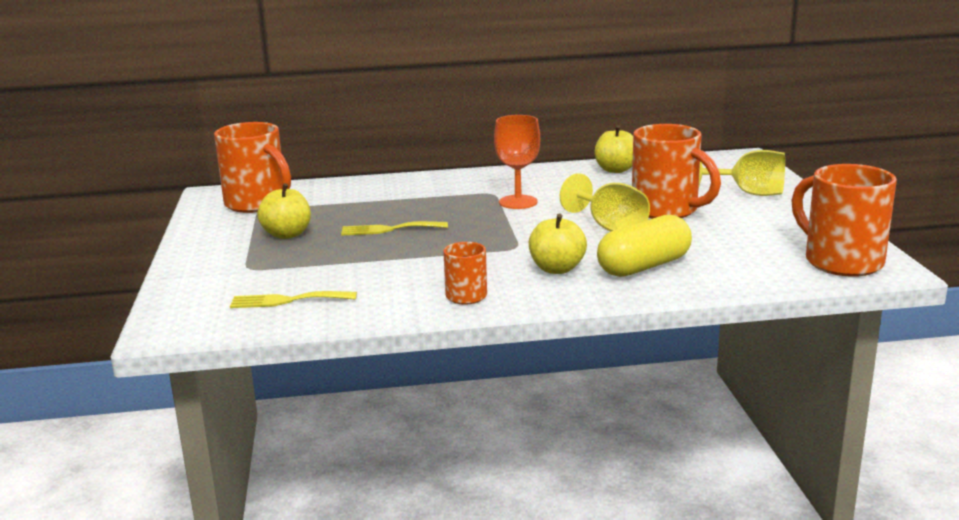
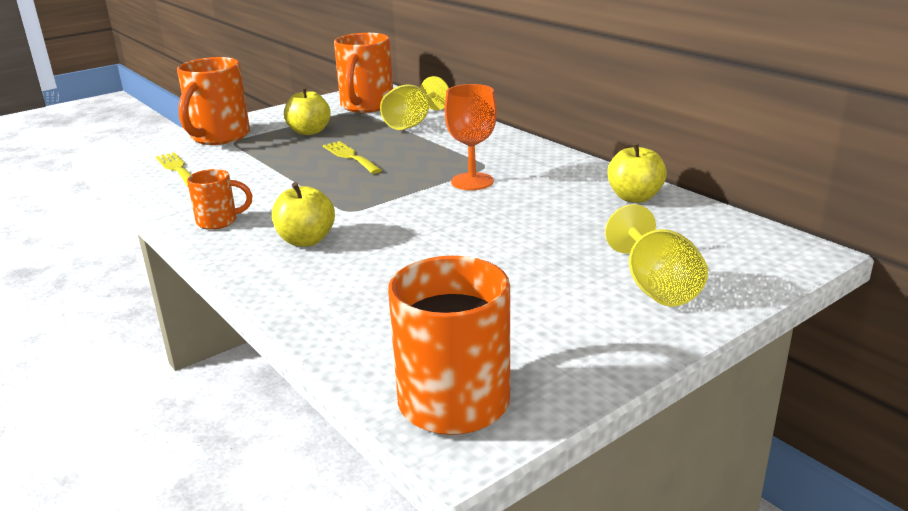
camera: 60 degrees right, 5 degrees up
(610, 227) = (444, 236): yellow goblet -> yellow goblet (412, 123)
(644, 266) = (343, 278): yellow capsule -> none
(667, 211) = (529, 253): orange mug -> orange mug (218, 137)

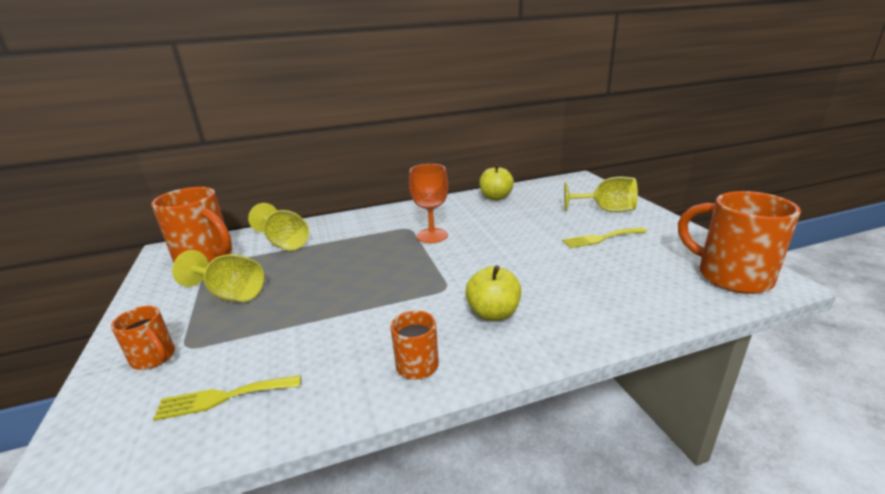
camera: 70 degrees left, 0 degrees up
(218, 137) = (154, 358): orange mug -> orange mug, size x0.53
(309, 132) = (230, 294): yellow apple -> yellow goblet
(350, 156) = (326, 277): yellow fork -> yellow fork (601, 238)

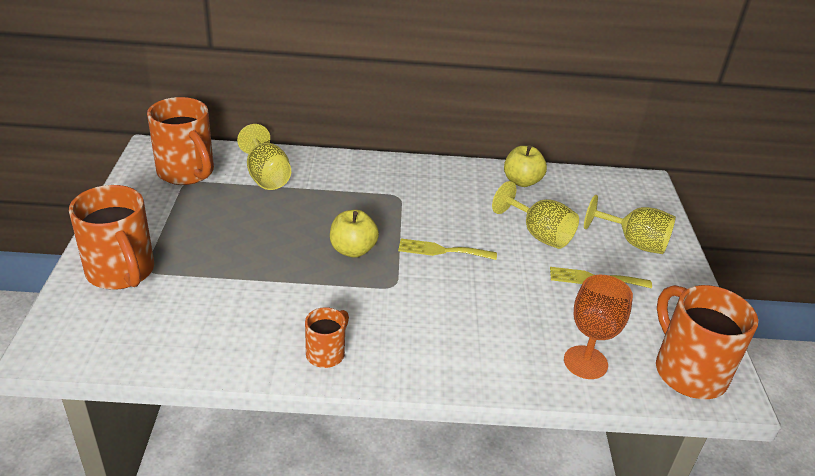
camera: 15 degrees right, 10 degrees up
(154, 358) = (121, 272): orange mug -> orange mug, size x1.89
(223, 397) = (165, 327): yellow fork -> yellow fork (442, 250)
(230, 294) = (197, 225): yellow goblet -> yellow goblet (539, 234)
(432, 235) = (417, 215): orange goblet -> orange goblet (585, 362)
(493, 313) = (420, 328): yellow apple -> yellow apple (353, 250)

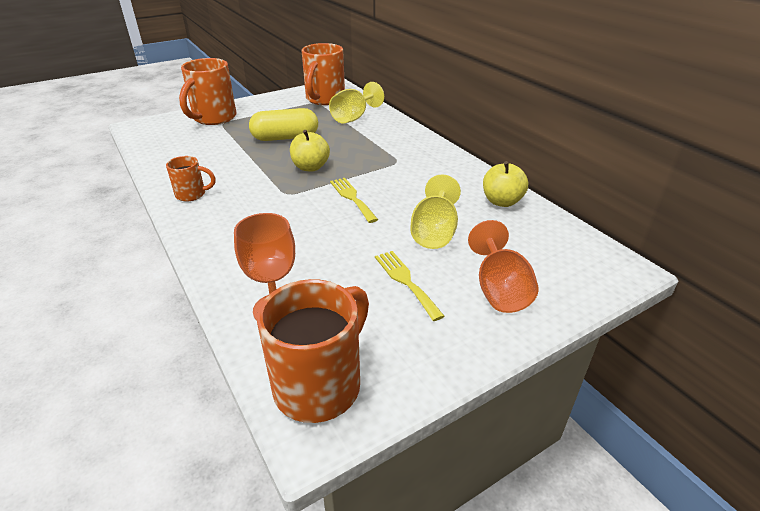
camera: 60 degrees right, 0 degrees up
(259, 239) = (285, 138): none -> yellow capsule
(633, 242) = (499, 289): yellow goblet -> orange goblet

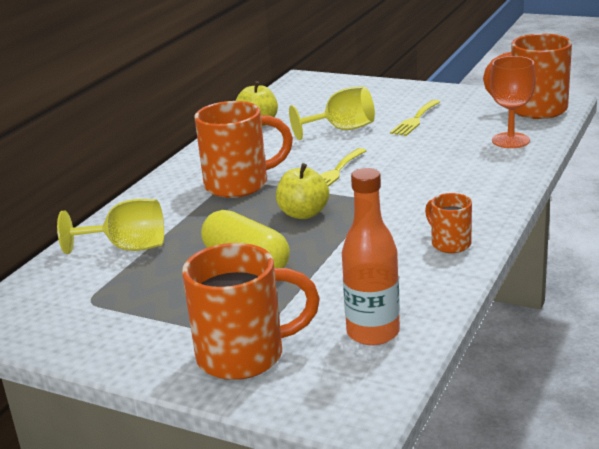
camera: 120 degrees left, 10 degrees down
(171, 145) = (373, 333): none -> orange bottle
(324, 99) = (69, 299): orange mug -> orange mug (239, 184)
(499, 289) = (379, 98): orange goblet -> none

